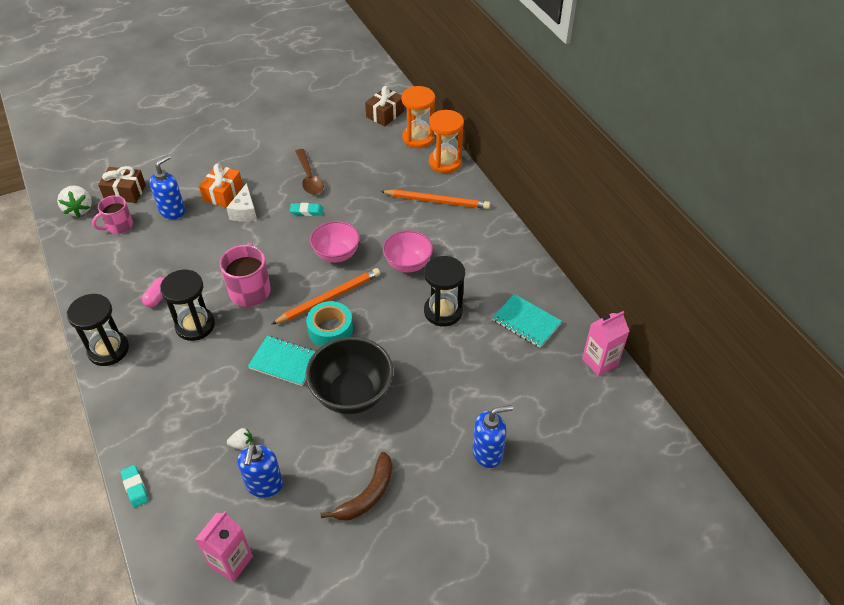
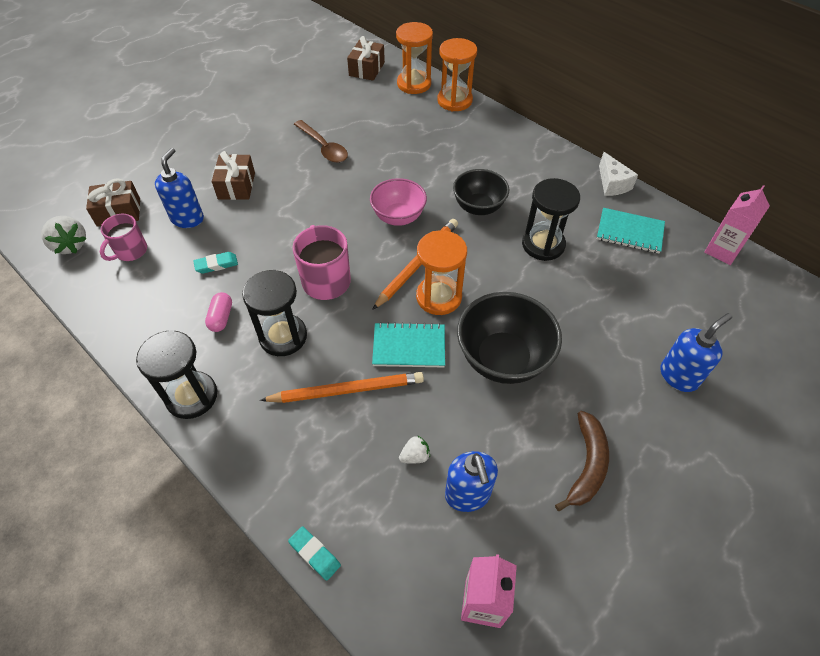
camera: 20 degrees left, 5 degrees up
(223, 193) = (236, 186): orange gift -> brown gift
(245, 212) = (272, 199): white cheese -> white cheese (612, 184)
(307, 211) = (340, 181): turquoise eraser -> turquoise eraser (216, 265)
(330, 330) = (438, 297): turquoise tape -> orange hourglass
(408, 264) = (478, 207): pink bowl -> black bowl
(437, 201) = (469, 139): orange pencil -> orange pencil (347, 390)

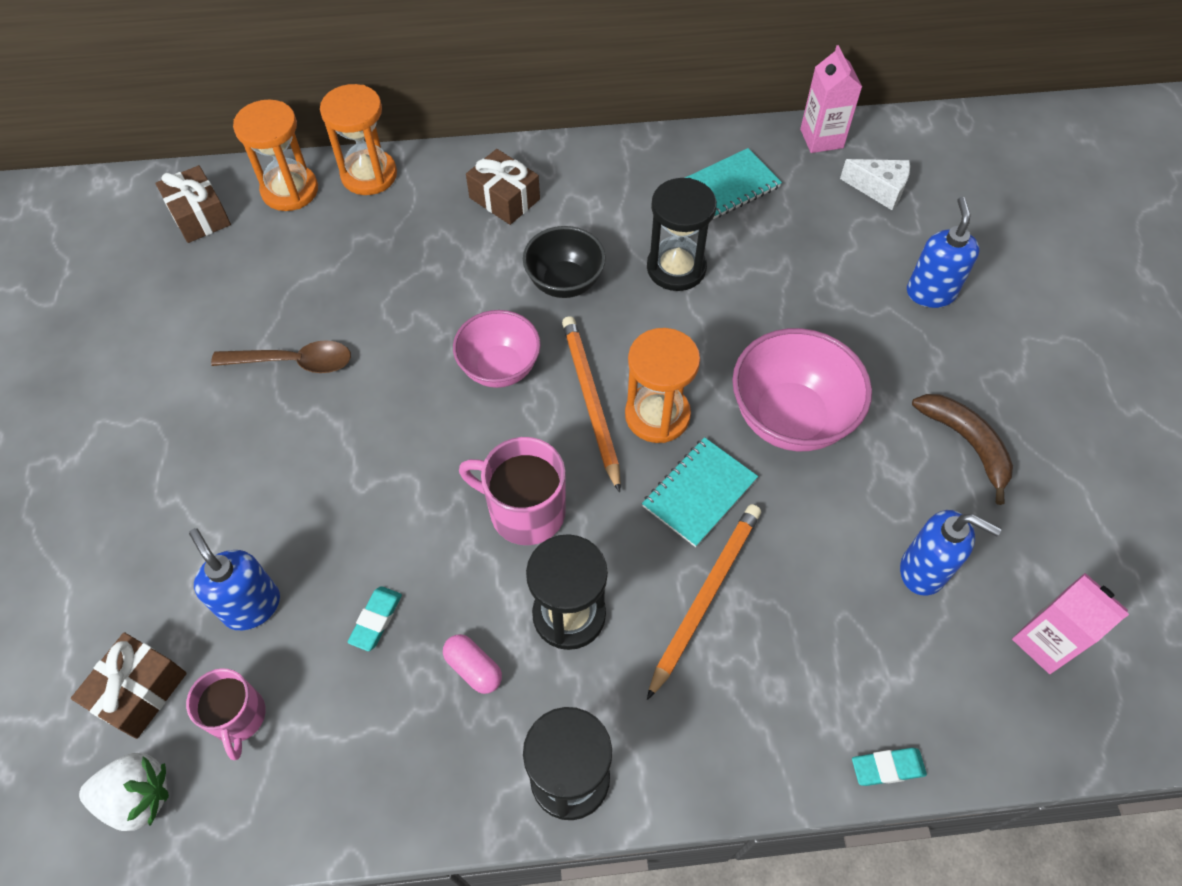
camera: 50 degrees left, 5 degrees up
(236, 186) = (253, 507): brown gift -> brown gift (504, 198)
(415, 456) = (843, 587): white strawberry -> none
(503, 358) = (790, 418): black bowl -> pink bowl
(612, 184) = (653, 145): white cheese -> white cheese (879, 189)

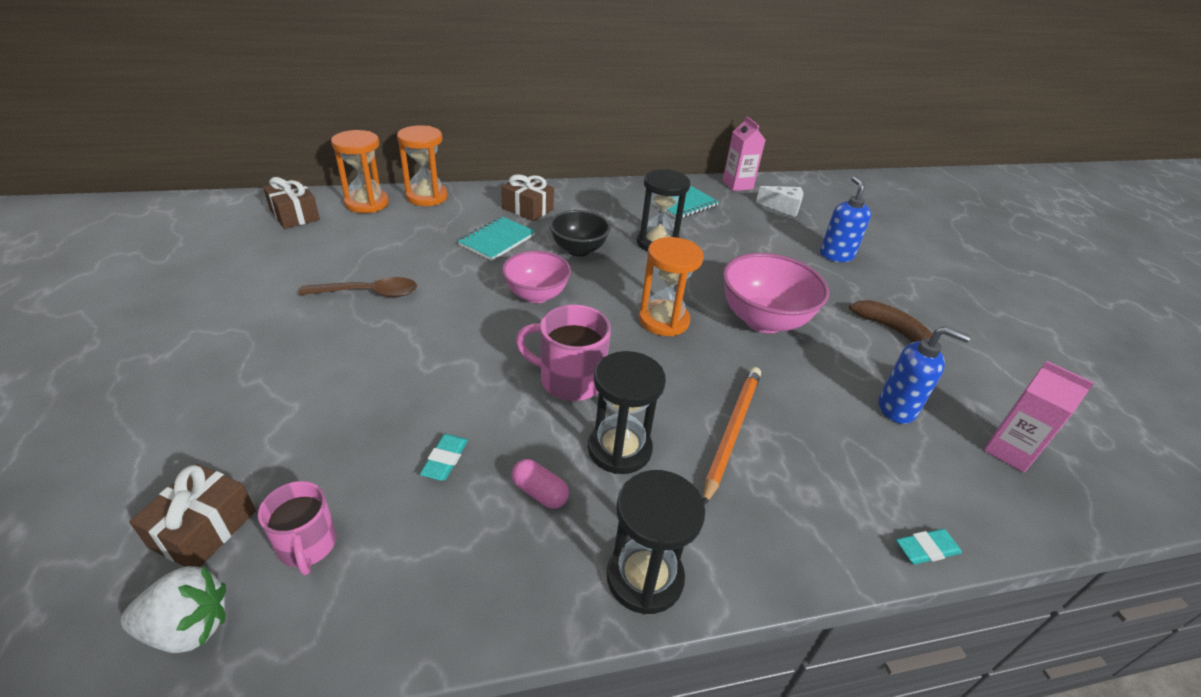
camera: 10 degrees left, 20 degrees down
(251, 606) = (325, 454): blue soap dispenser -> none
(590, 401) = (610, 313): orange pencil -> none
(699, 493) = (708, 365): turquoise notebook -> turquoise notebook (497, 240)

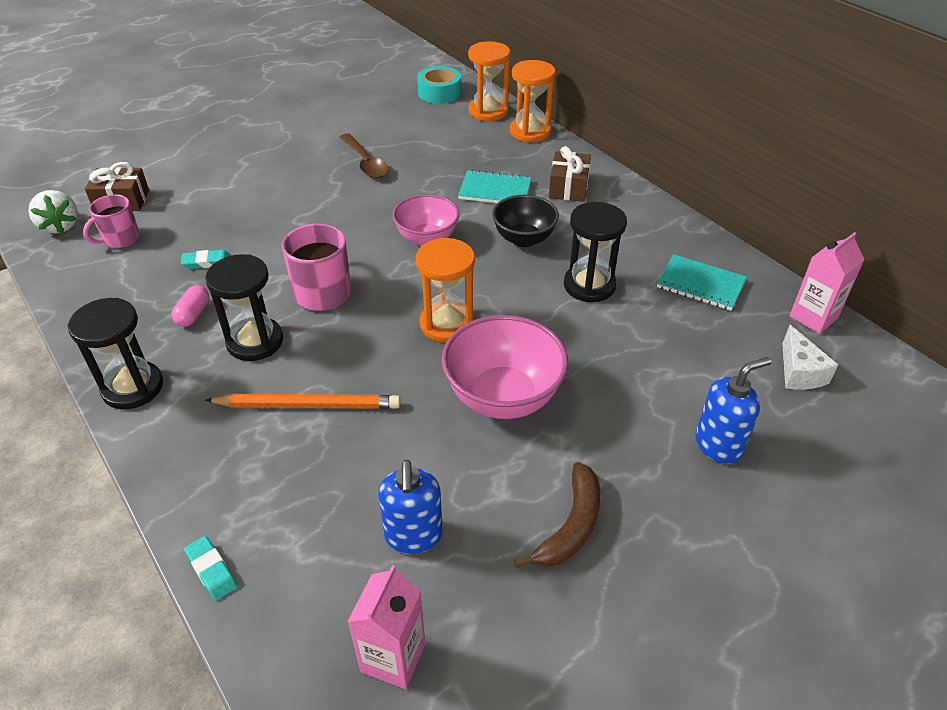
camera: 70 degrees right, 5 degrees up
(294, 215) = (439, 93): brown gift -> turquoise tape

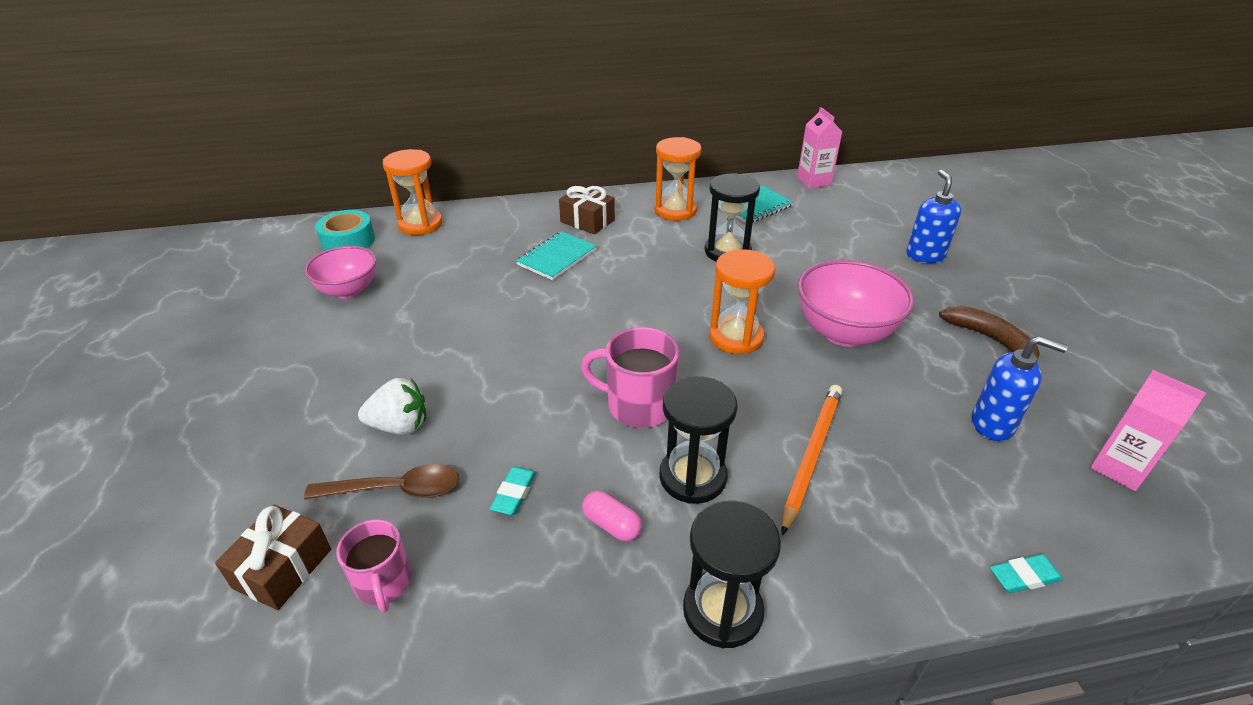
camera: 65 degrees left, 5 degrees down
(60, 226) = (276, 665): white strawberry -> white strawberry (400, 426)
(365, 162) = (428, 321): brown spoon -> brown spoon (396, 490)
(427, 239) = (600, 315): pink bowl -> pink bowl (348, 290)
(524, 239) = (643, 263): black bowl -> none
(530, 132) = (481, 213): orange hourglass -> orange hourglass (675, 210)
(799, 372) = (865, 204): white cheese -> none

